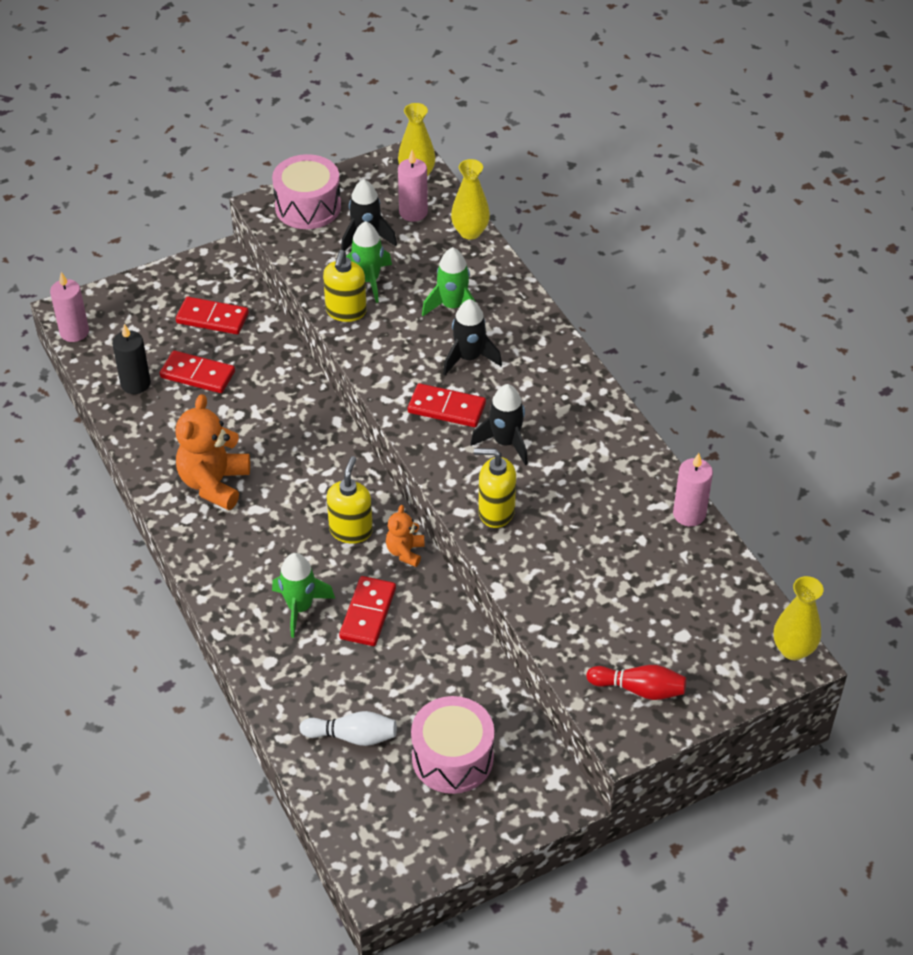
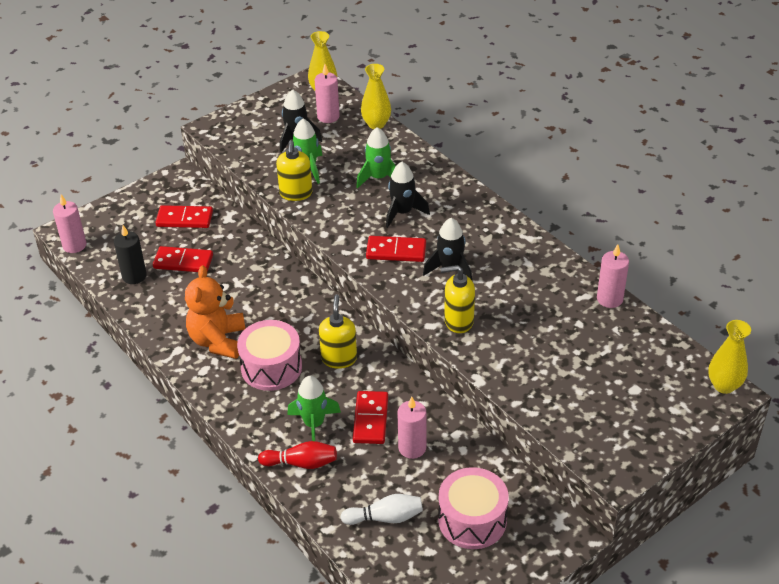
camera: 10 degrees left, 5 degrees down
(308, 207) = (244, 124): pink drum -> pink drum (271, 367)
(405, 552) = (387, 368): orange teddy bear -> none
(407, 657) = (412, 448): none -> pink candle
(639, 689) = (614, 436): red bowling pin -> red bowling pin (301, 463)

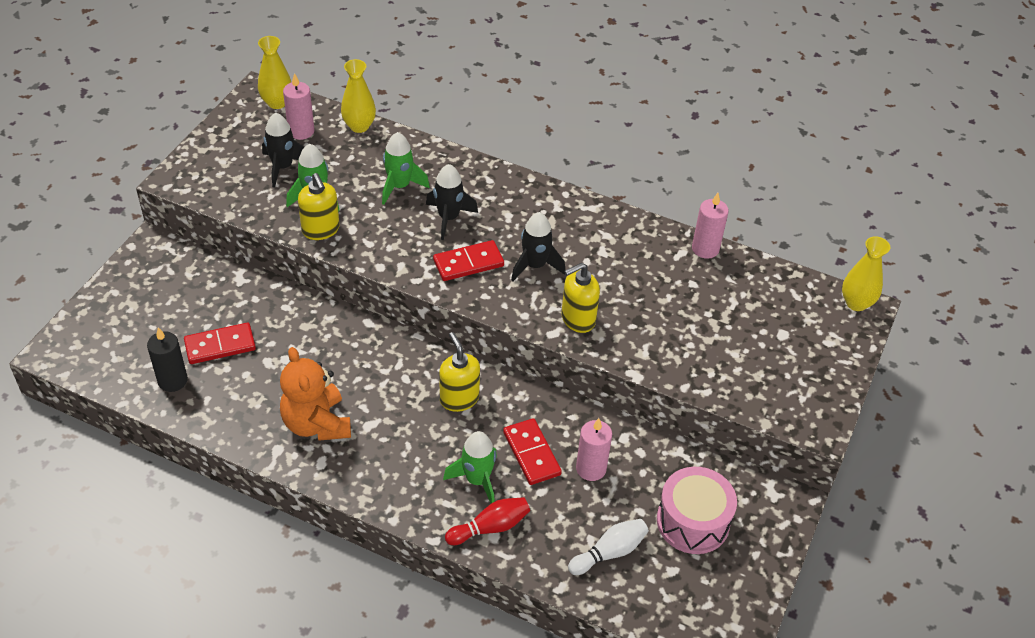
camera: 30 degrees left, 5 degrees up
(74, 245) = (76, 367): pink candle -> none
(184, 219) = (190, 295): red domino -> none
(271, 367) = (393, 433): pink drum -> none

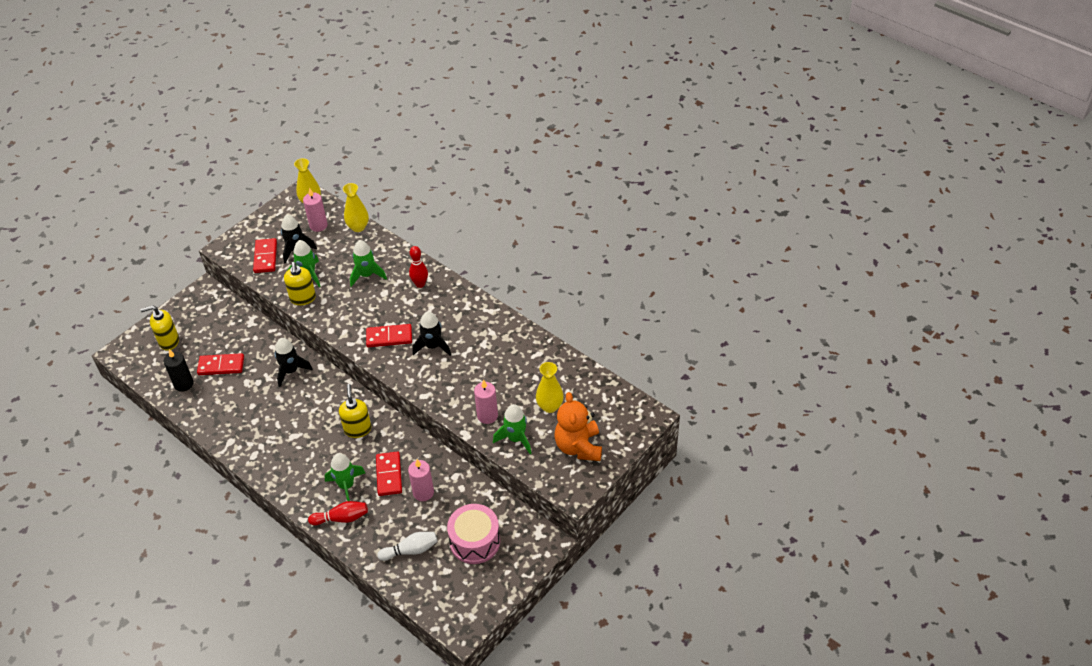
camera: 20 degrees right, 0 degrees up
(241, 183) = (265, 257): none -> red domino
(316, 423) = (261, 429): orange teddy bear -> orange teddy bear (578, 447)
(449, 218) = (390, 303): black rocket -> black rocket (291, 371)
(479, 187) = (420, 284): none -> red bowling pin
(577, 319) = (444, 389): yellow soap dispenser -> yellow soap dispenser (168, 341)
(705, 249) = (556, 353): pink candle -> pink candle (487, 416)
(706, 369) = (515, 439): none -> green rocket
(856, 303) = (645, 411): yellow vase -> yellow vase (550, 406)

